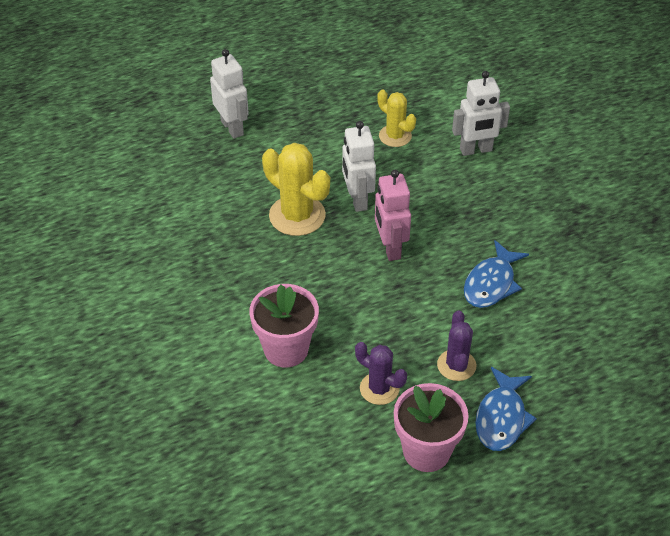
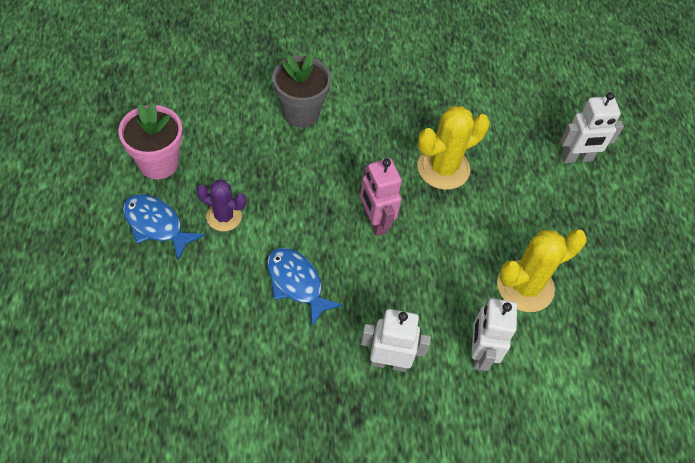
camera: 105 degrees right, 10 degrees up
(286, 349) = (301, 112): pink flower pot -> grey flower pot
(357, 200) = (446, 220): white robot -> white robot (389, 362)
(379, 389) = (231, 156): purple cactus -> none
(390, 248) = (375, 222): pink robot -> pink robot turned 120 degrees counterclockwise
(395, 136) = (525, 286): yellow cactus -> yellow cactus, size x1.61

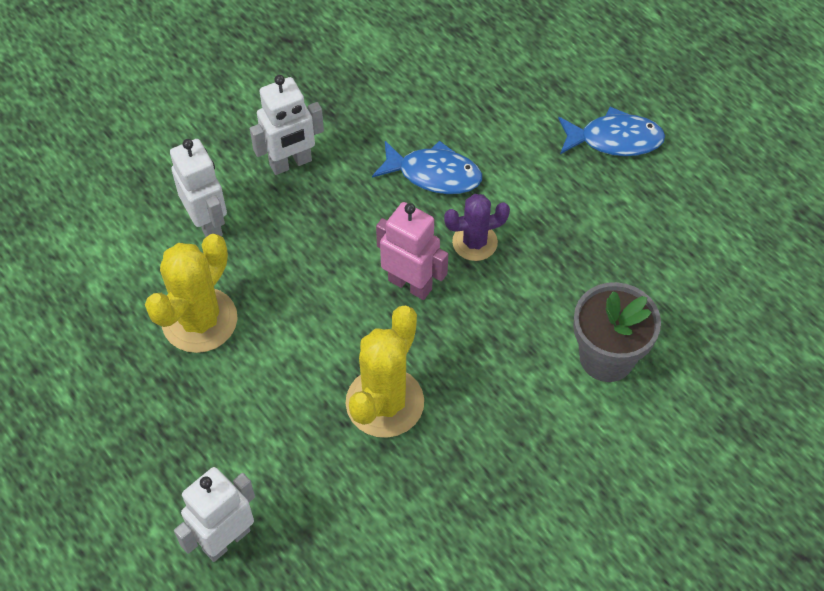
camera: 150 degrees right, 0 degrees up
(158, 163) = (683, 195): pink flower pot -> none
(224, 216) = (563, 188): purple cactus -> purple cactus (475, 242)

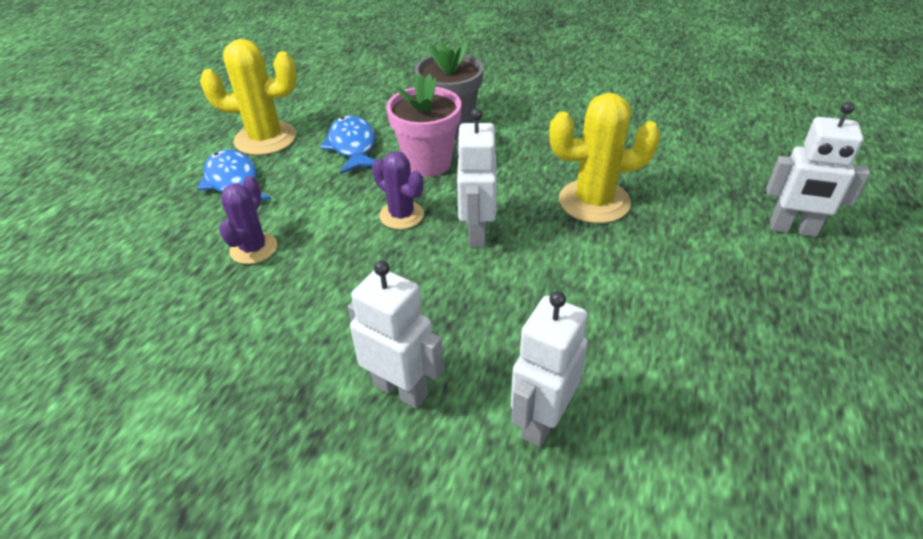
camera: 120 degrees left, 15 degrees down
(199, 320) = (654, 354): yellow cactus -> yellow cactus (265, 139)
(410, 284) = (476, 233): pink robot -> white robot
(434, 174) = (341, 269): blue fish -> blue fish (352, 146)
(502, 128) = (253, 248): none -> purple cactus
(544, 300) = (428, 163): none -> pink flower pot

